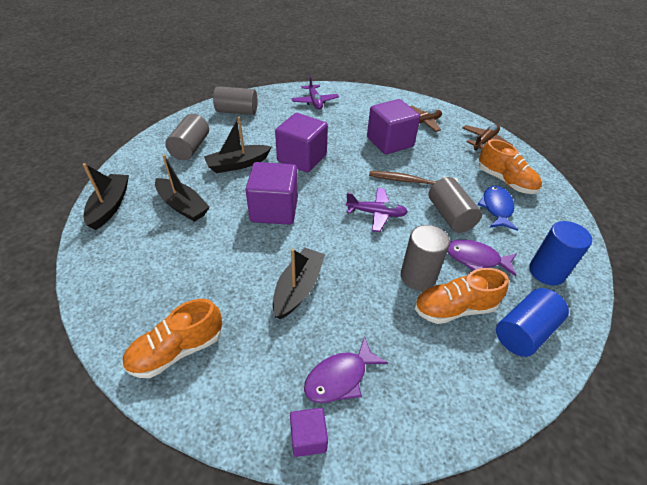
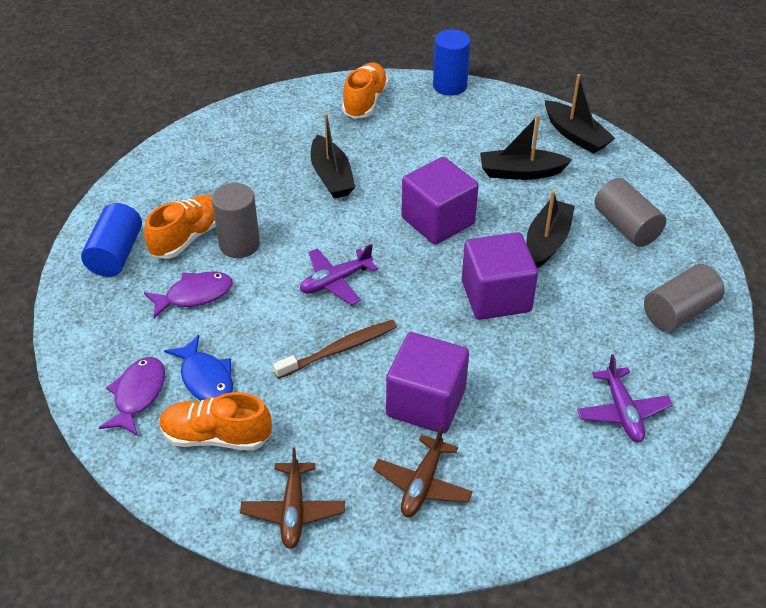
camera: 140 degrees right, 0 degrees up
(308, 438) = (233, 115): purple cube -> none
(315, 102) = (622, 412): purple plane -> purple plane turned 135 degrees counterclockwise
(340, 377) = (241, 148): purple fish -> purple fish (138, 395)
(450, 216) = (254, 330): grey cylinder -> none
(546, 272) = (113, 326): blue cylinder -> blue cylinder (450, 86)

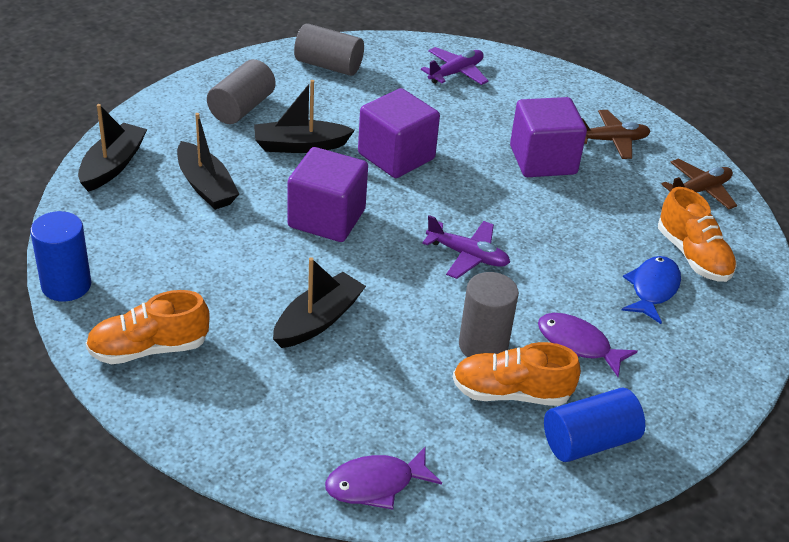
camera: 125 degrees left, 5 degrees down
(138, 395) = (713, 323): purple fish -> purple fish (376, 484)
(339, 349) = (541, 223): brown toothbrush -> none

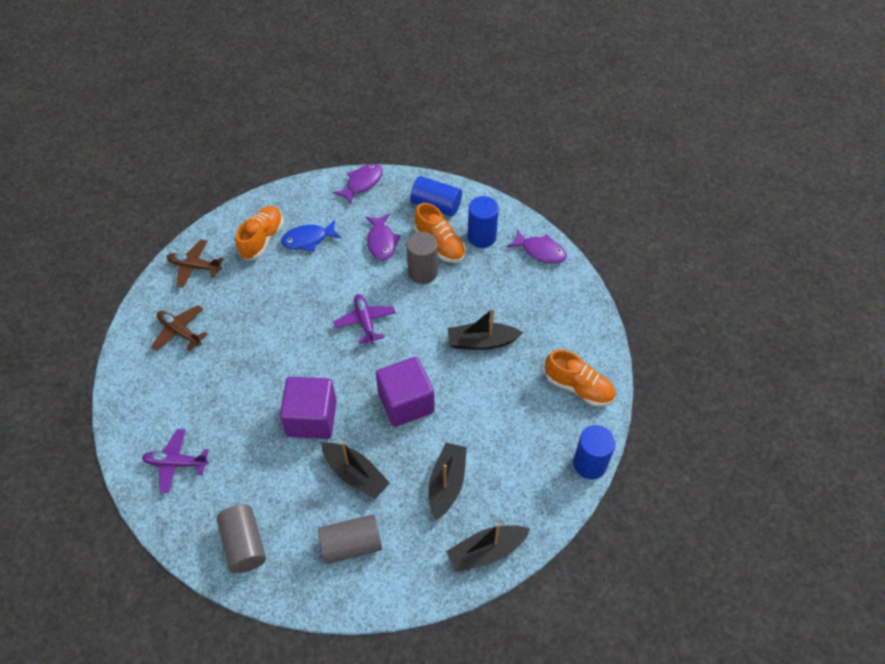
camera: 130 degrees left, 15 degrees up
(475, 444) = (481, 237): none -> blue cylinder
(543, 160) = (237, 349): purple cube -> none
(713, 398) = (362, 183): none -> purple fish

